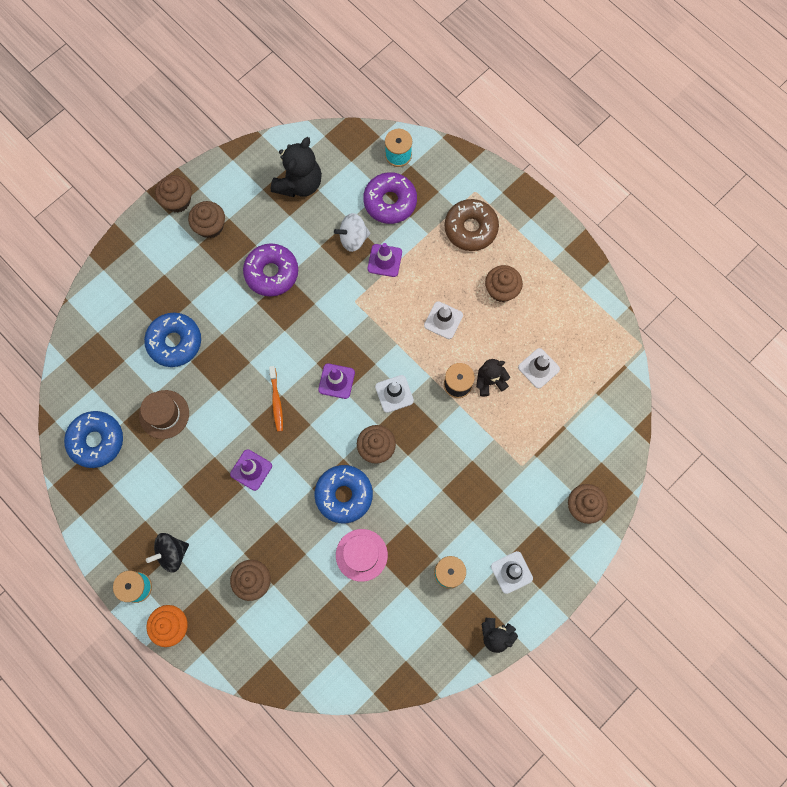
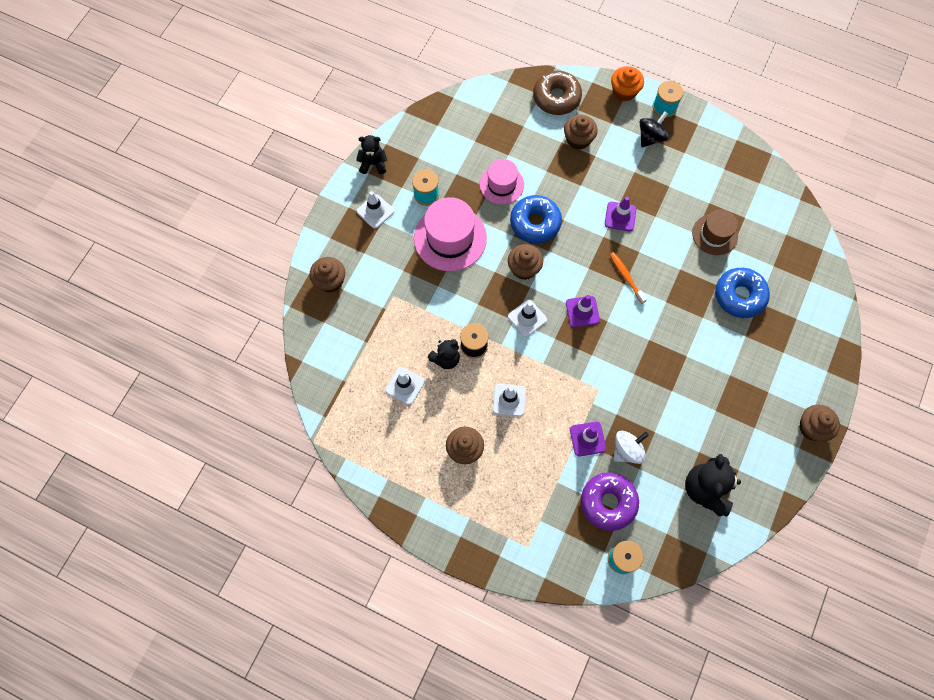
camera: 160 degrees right, 5 degrees down
(96, 441) = (757, 196): blue donut -> none
(210, 226) = (767, 413): brown cupcake -> none
(271, 273) = (687, 388): purple donut -> none
(441, 510) = (450, 238): none -> pink hat
(470, 228) = (517, 503): brown donut -> brown donut (556, 98)

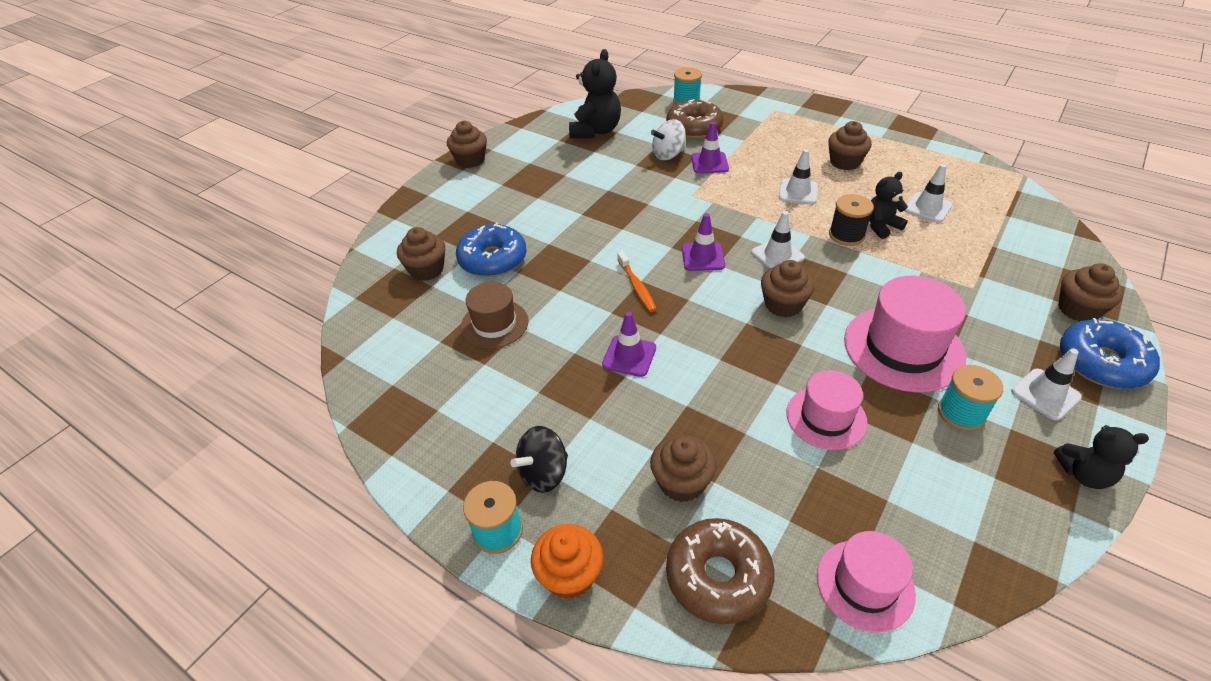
camera: 170 degrees left, 25 degrees down
(491, 101) = (865, 584): none -> pink hat
(535, 223) = (766, 358): blue donut -> blue donut (1101, 363)
(608, 502) = (694, 127): purple donut -> brown donut
(784, 281) = (426, 270): none -> brown cupcake

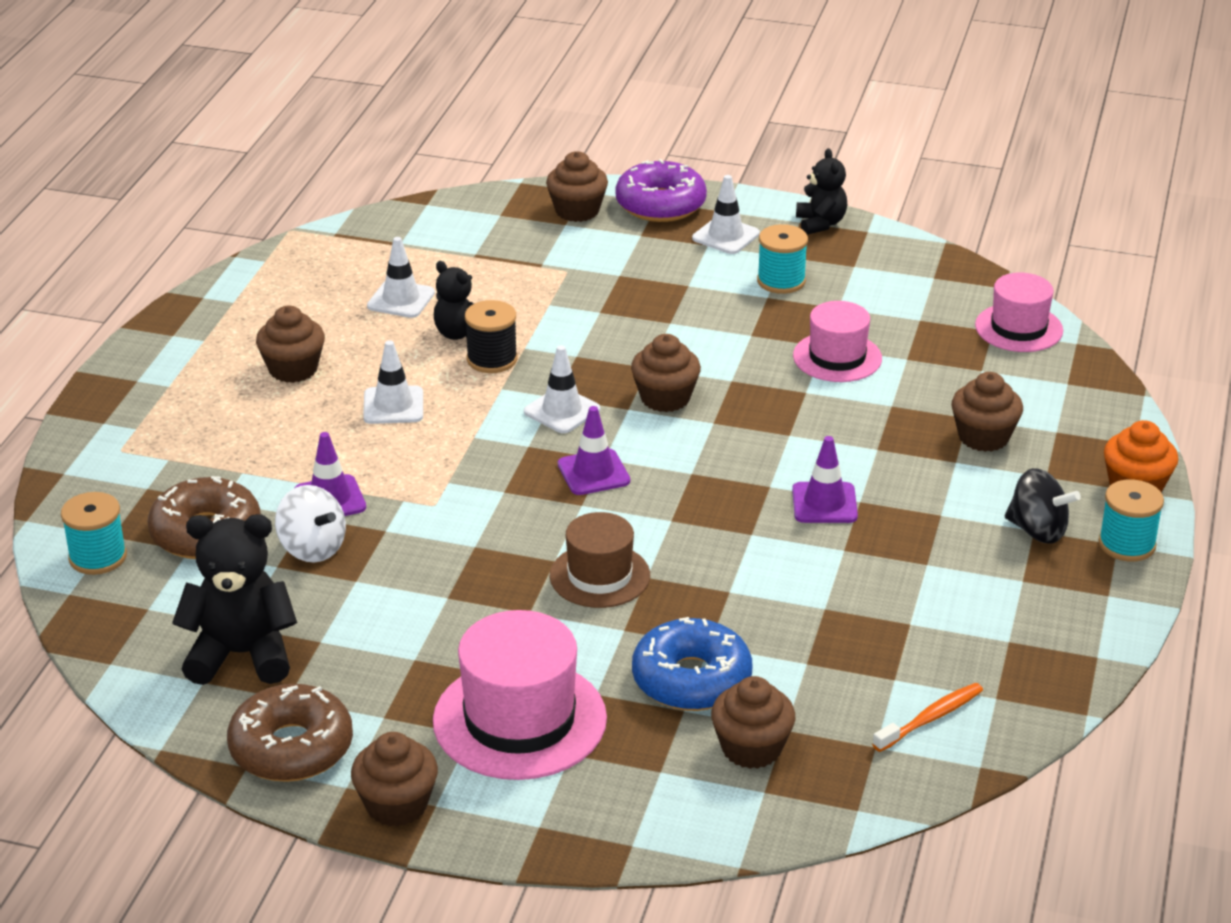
camera: 110 degrees left, 10 degrees down
(494, 324) = (832, 635): brown hat -> brown hat (600, 576)
(636, 286) = (687, 521): orange toothbrush -> orange toothbrush (930, 718)
(718, 577) = (1070, 402): brown donut -> brown donut (291, 748)
(903, 348) = (700, 314): pink hat -> pink hat (519, 720)
(1101, 363) = (660, 204): blue donut -> purple donut

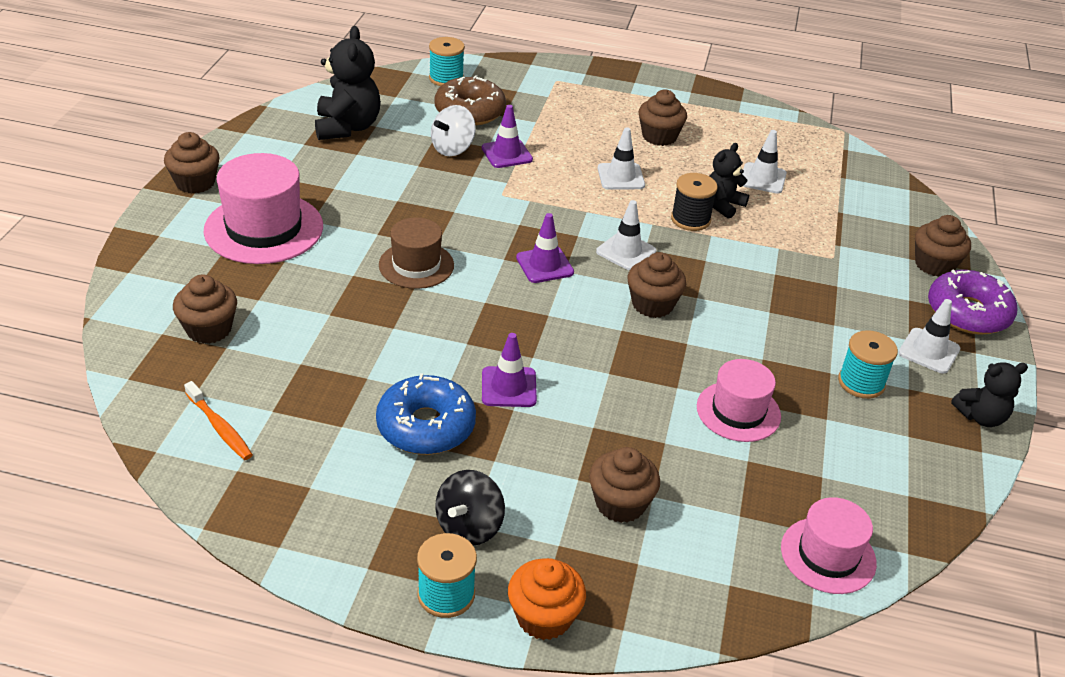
camera: 85 degrees right, 5 degrees up
(291, 748) = (257, 146): brown donut -> none
(691, 680) = (291, 304): blue donut -> blue donut (426, 426)

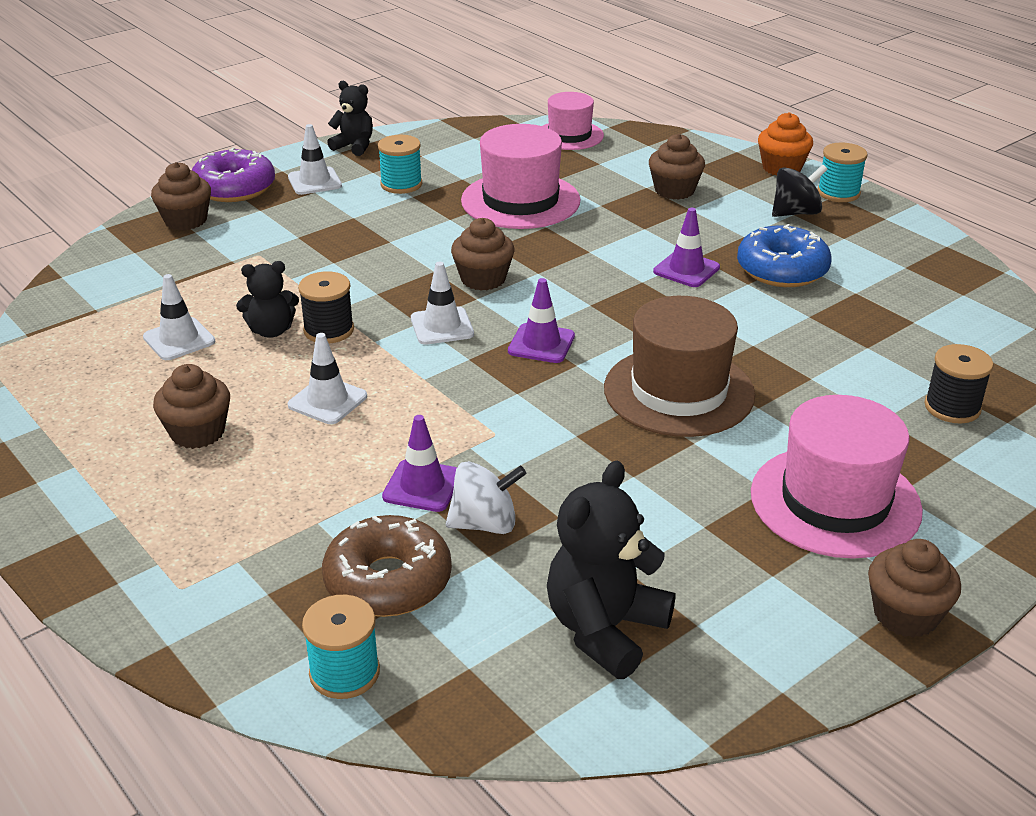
camera: 140 degrees left, 5 degrees down
(209, 329) = (952, 407): brown cupcake -> black spool
(219, 427) = (969, 325): orange toothbrush -> none
(416, 265) = (679, 391): brown hat -> brown hat, size x1.60
(738, 411) = (520, 201): pink hat -> pink hat, size x1.60

